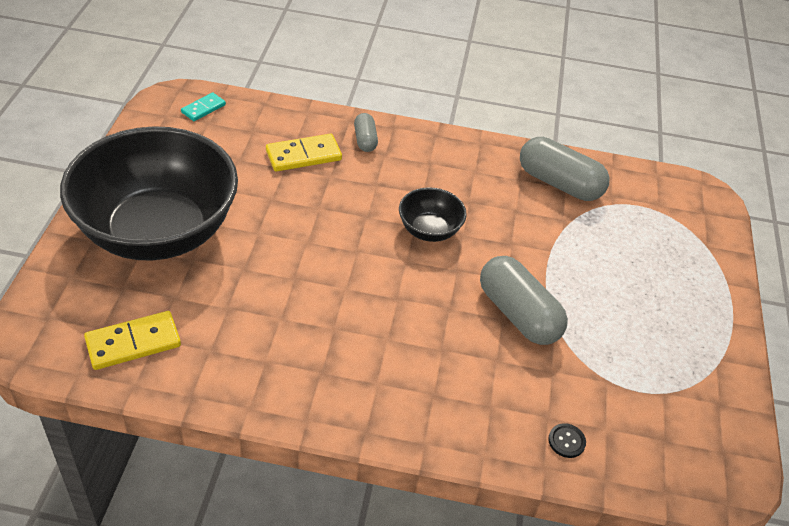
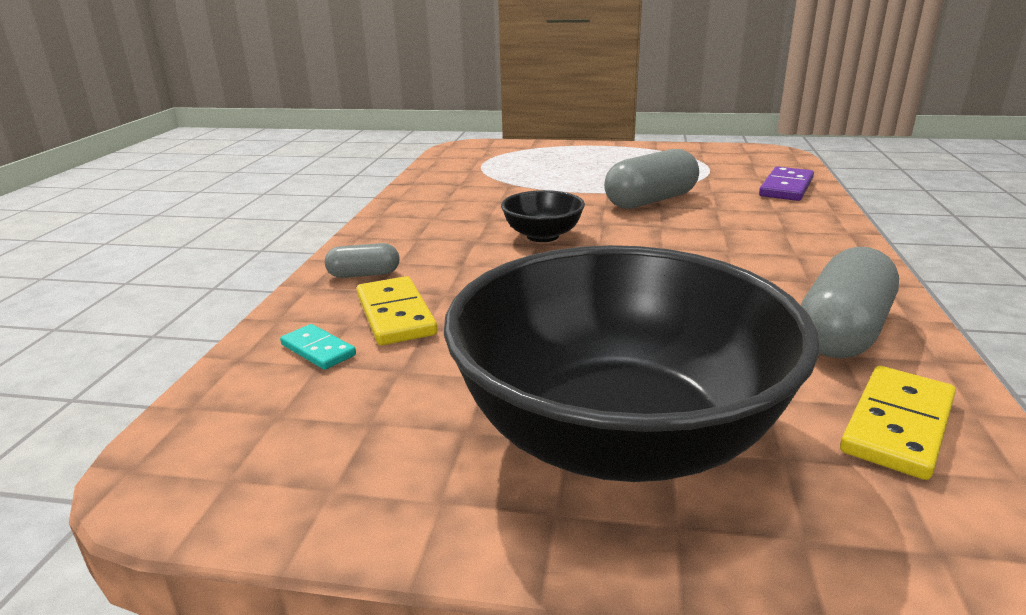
camera: 85 degrees left, 20 degrees down
(133, 343) = (897, 425): yellow domino -> yellow domino turned 60 degrees clockwise
(203, 108) = (226, 427): turquoise domino -> turquoise domino (318, 350)
(559, 183) = (453, 186): grey capsule -> grey capsule (842, 332)
(566, 441) = (786, 188): black button -> purple domino

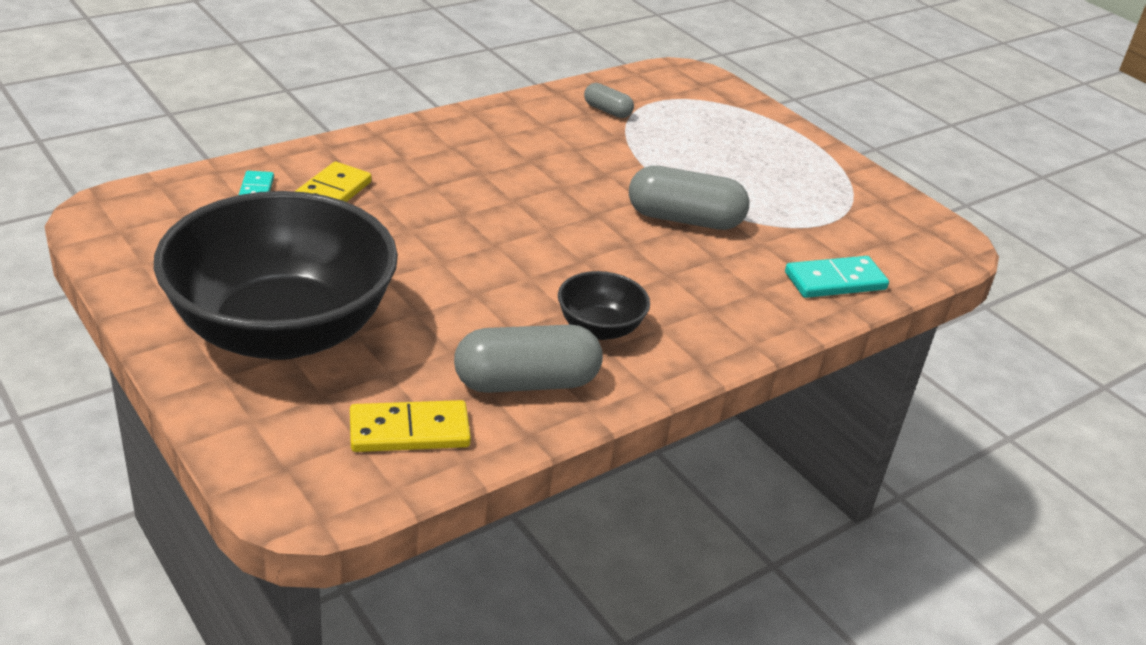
camera: 40 degrees right, 10 degrees up
(364, 274) = (367, 156): grey capsule -> grey capsule (607, 111)
(542, 236) = (530, 197): black bowl -> black bowl (599, 328)
(786, 188) = (835, 281): purple domino -> turquoise domino

